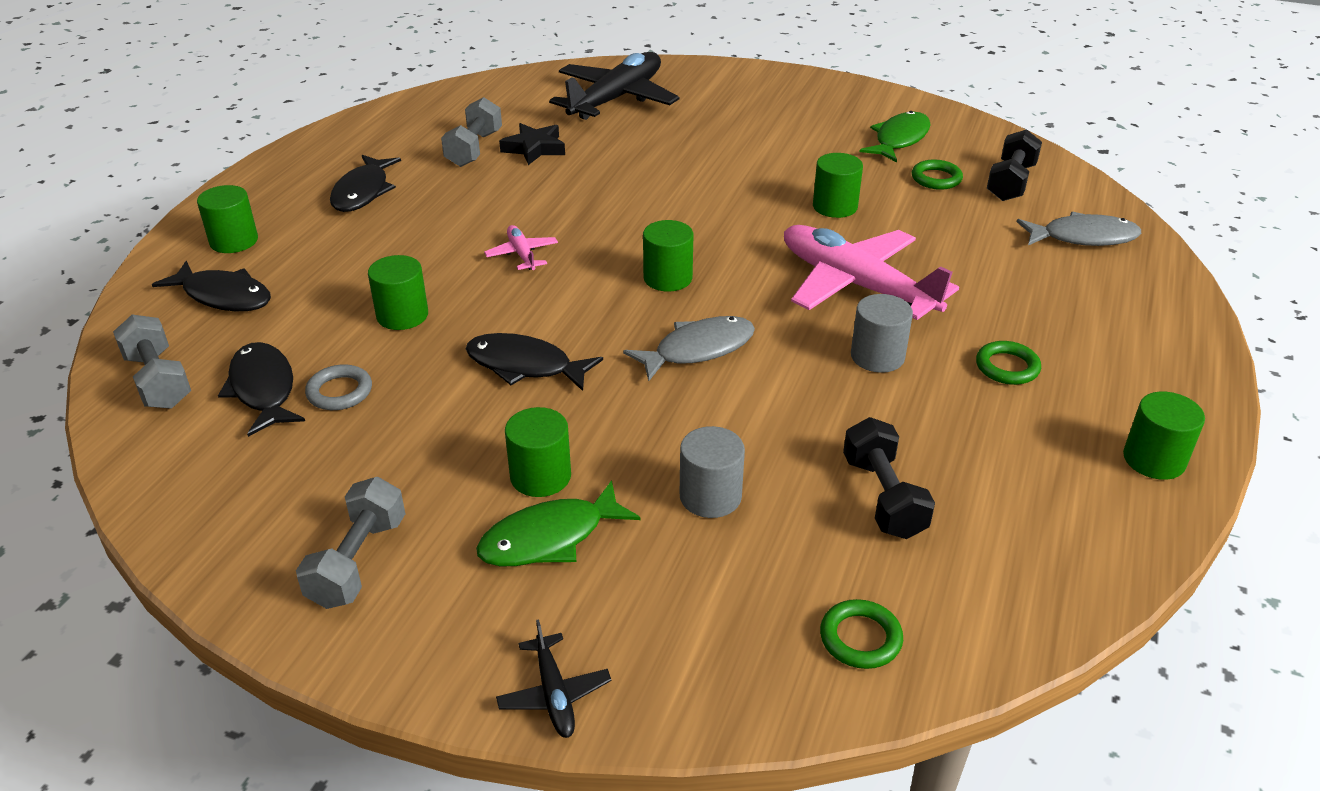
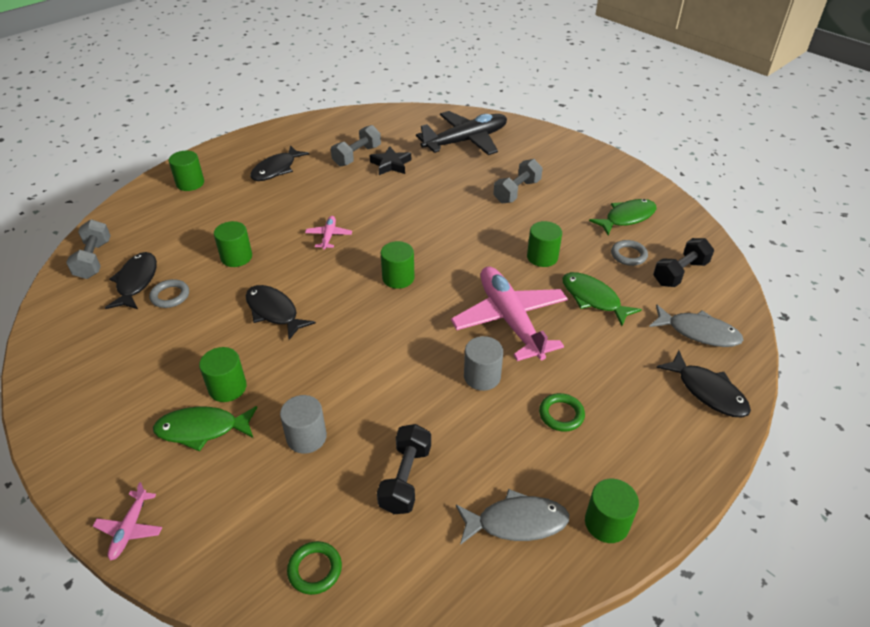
camera: 25 degrees right, 5 degrees up
(223, 296) = (160, 217): black fish -> black fish (707, 391)
(358, 561) = (101, 405): grey dumbbell -> grey dumbbell (517, 191)
(554, 693) = (130, 528): black plane -> pink plane
(698, 350) = (377, 334): grey fish -> grey fish (516, 522)
(936, 178) = (628, 255): green ring -> grey ring
(936, 235) = (593, 299): none -> green fish

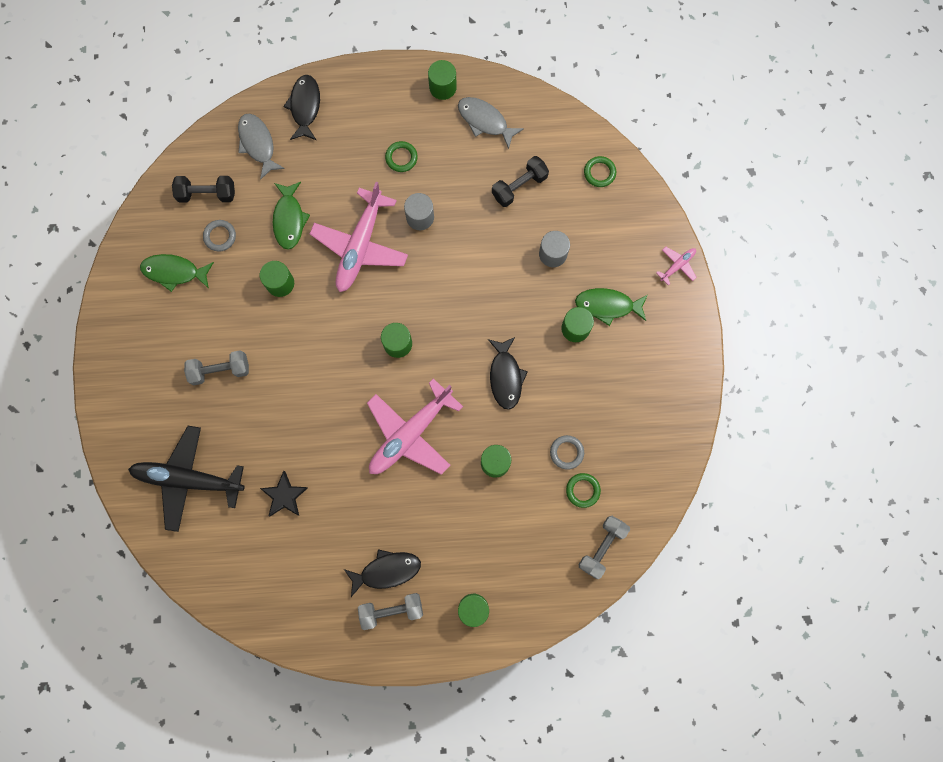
camera: 140 degrees left, 35 degrees up
(136, 282) = (582, 490): black fish -> green ring
(202, 429) = (607, 305): green fish -> green fish turned 150 degrees clockwise
(329, 236) = (410, 433): pink plane -> pink plane, size x2.28
(357, 156) = (302, 535): grey dumbbell -> grey dumbbell (391, 610)

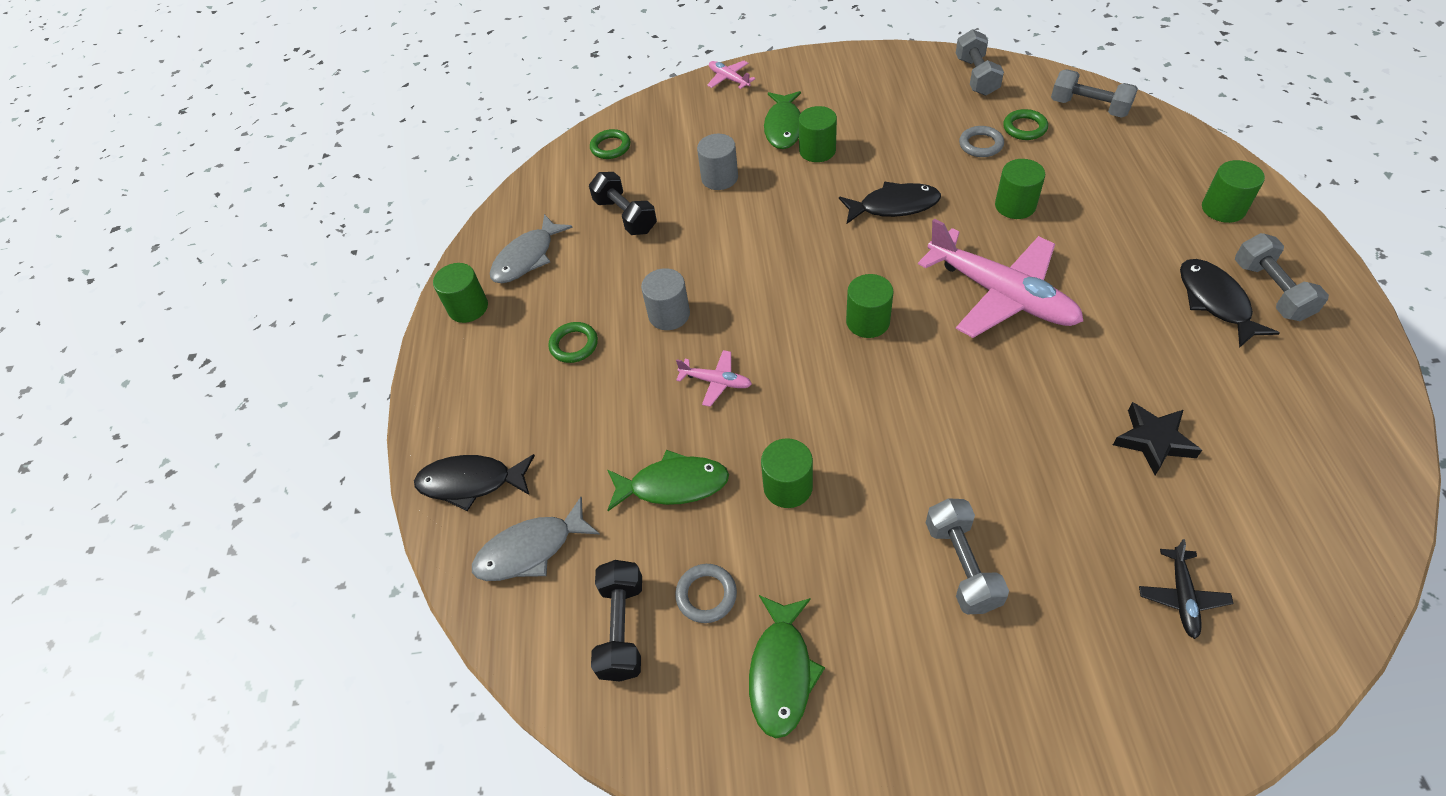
camera: 85 degrees left, 25 degrees down
(189, 479) = (1181, 596): black plane -> black plane, size x0.44
(360, 245) = (715, 381): pink plane -> pink plane, size x0.44
(655, 467) = (976, 76): none -> grey dumbbell

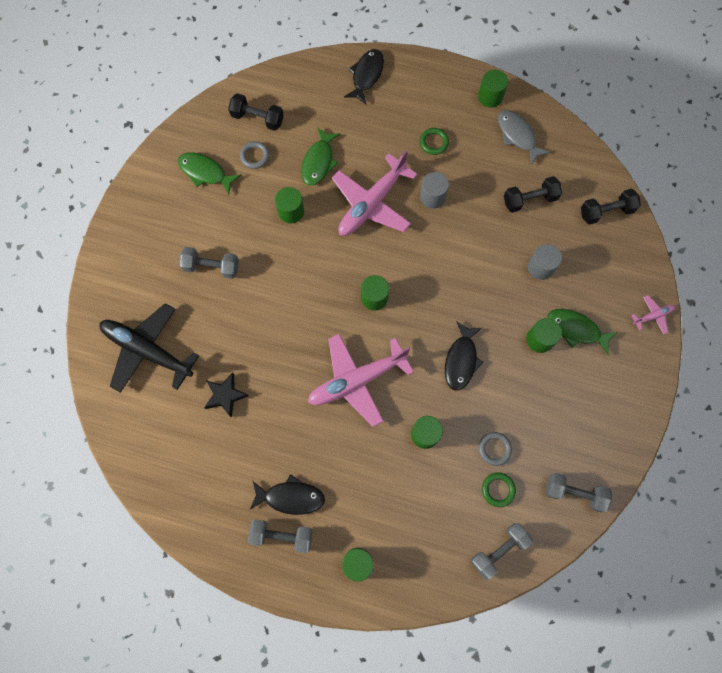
camera: 105 degrees right, 20 degrees up
(531, 550) = (315, 92): grey fish -> none
(610, 147) = (606, 212): green ring -> black dumbbell
(715, 381) = (372, 203): pink plane -> pink plane, size x2.28
(1181, 596) = (148, 351): black plane -> black plane, size x2.28

